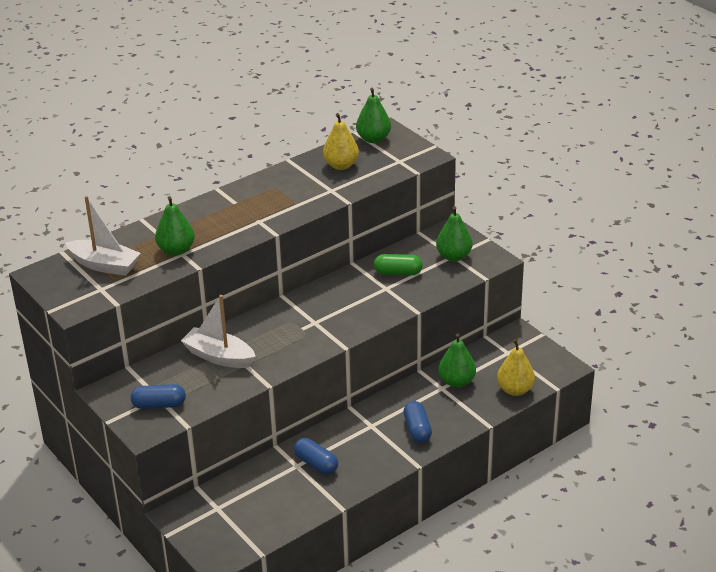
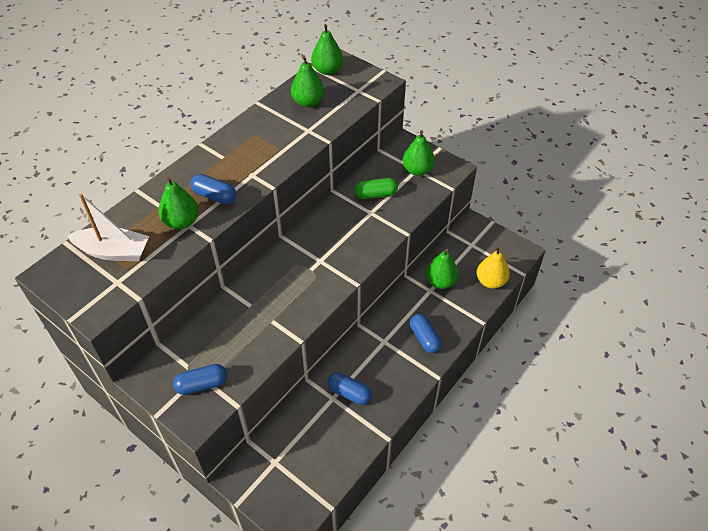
camera: 15 degrees left, 15 degrees up
(215, 234) = (214, 196): none -> blue capsule
(219, 356) = (244, 315): white boat -> none
(341, 165) = (308, 102): yellow pear -> green pear

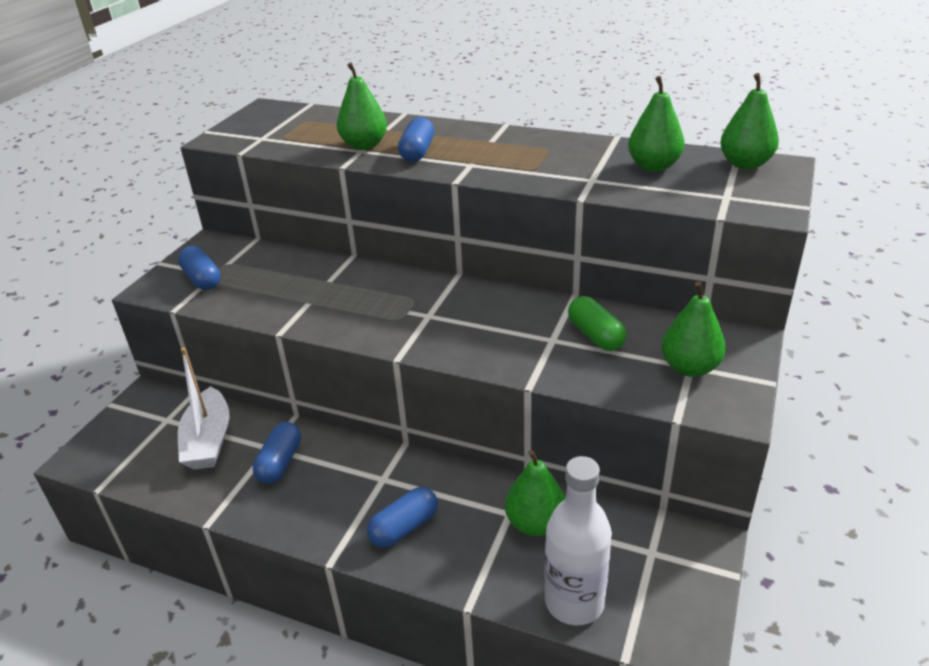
camera: 75 degrees right, 15 degrees down
(114, 252) = (304, 126): white boat -> white boat (208, 440)
(490, 281) = (574, 602): yellow pear -> white bottle

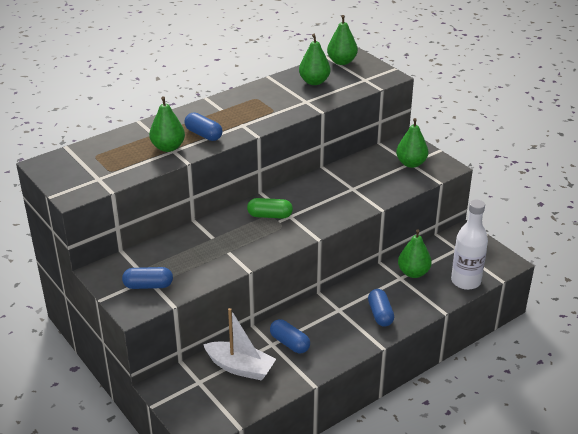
camera: 60 degrees left, 0 degrees up
(595, 335) = (362, 176): green capsule -> green capsule (270, 216)

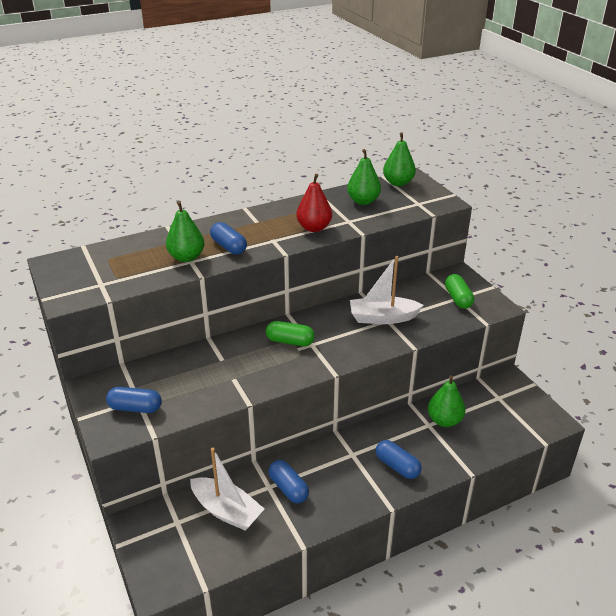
camera: 10 degrees right, 0 degrees up
(276, 110) = (314, 228): none -> red pear
(347, 187) = (382, 318): none -> white boat
(380, 314) = (397, 466): blue capsule -> blue capsule turned 45 degrees counterclockwise
(411, 163) = (458, 298): green pear -> green capsule
(465, 281) = (502, 438): white bottle -> none

